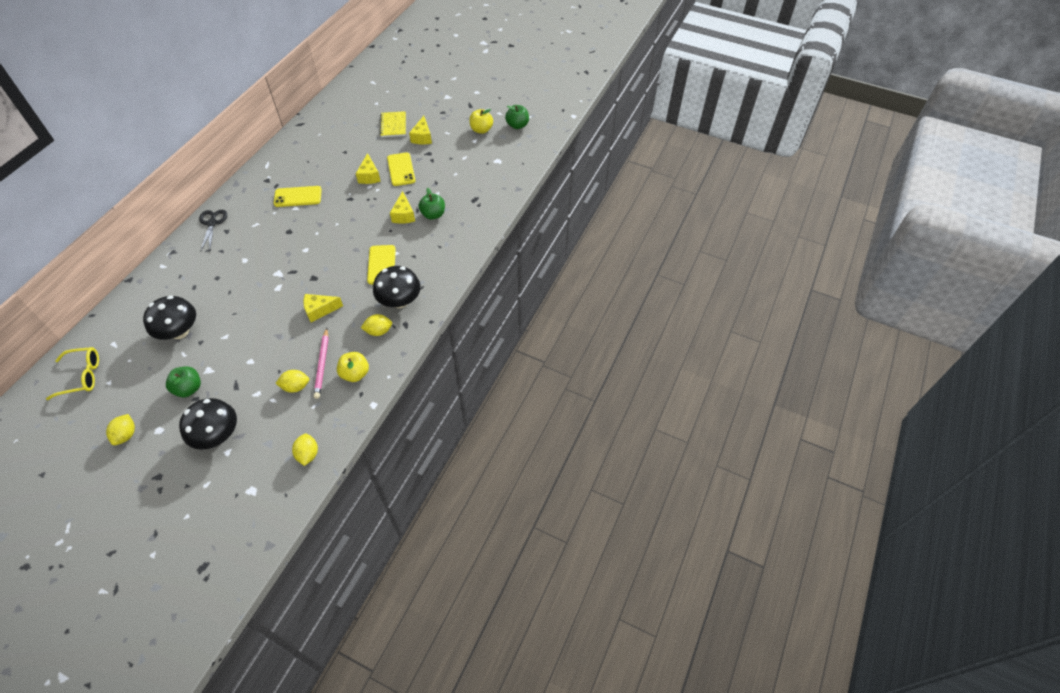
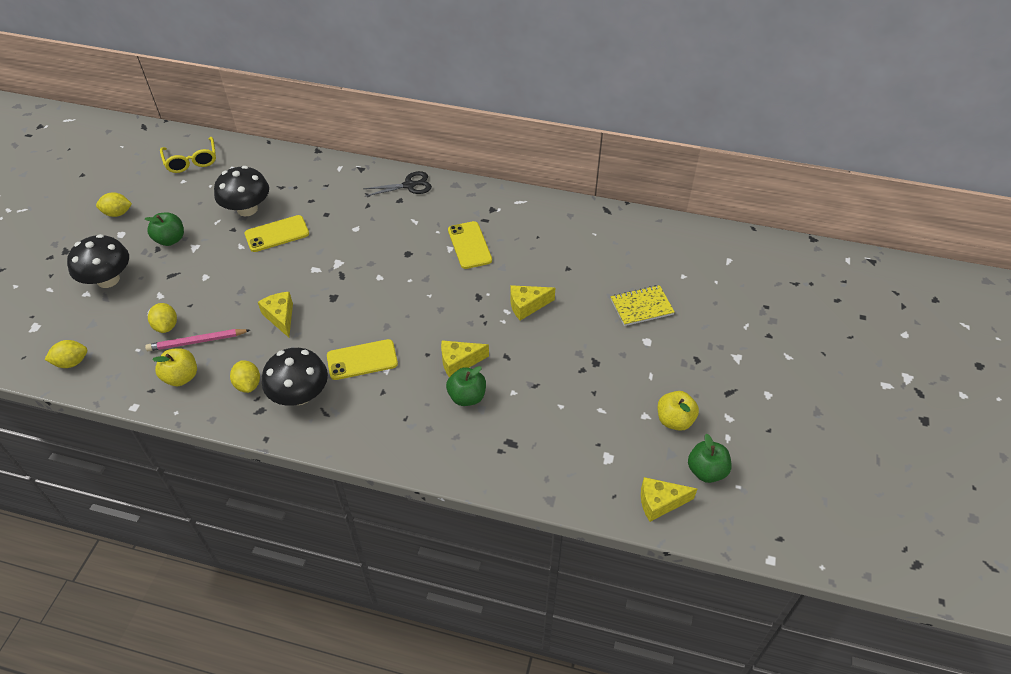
camera: 80 degrees right, 5 degrees down
(401, 169) = (550, 338): yellow phone -> yellow phone (277, 234)
(422, 137) = (628, 347): yellow cheese -> yellow cheese (660, 502)

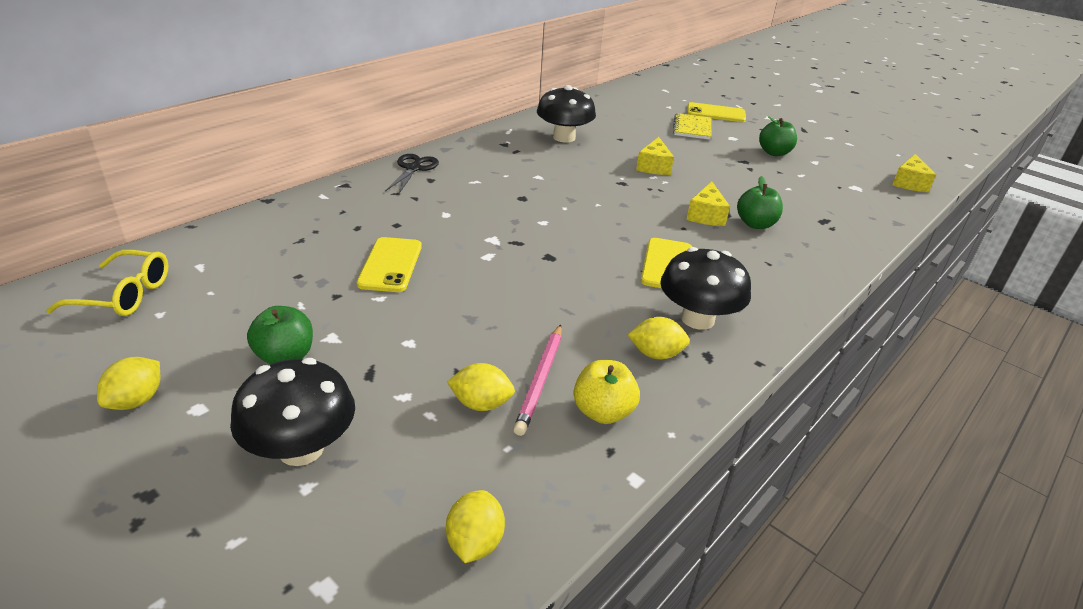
camera: 65 degrees left, 15 degrees down
(247, 209) = (309, 274): black mushroom -> black mushroom (564, 137)
(281, 317) = (551, 300): yellow cheese -> none
(469, 245) = (544, 167): yellow phone -> yellow phone (715, 113)
(674, 420) = (824, 154): yellow apple -> none
(706, 471) = (880, 159): green apple -> green apple (774, 153)

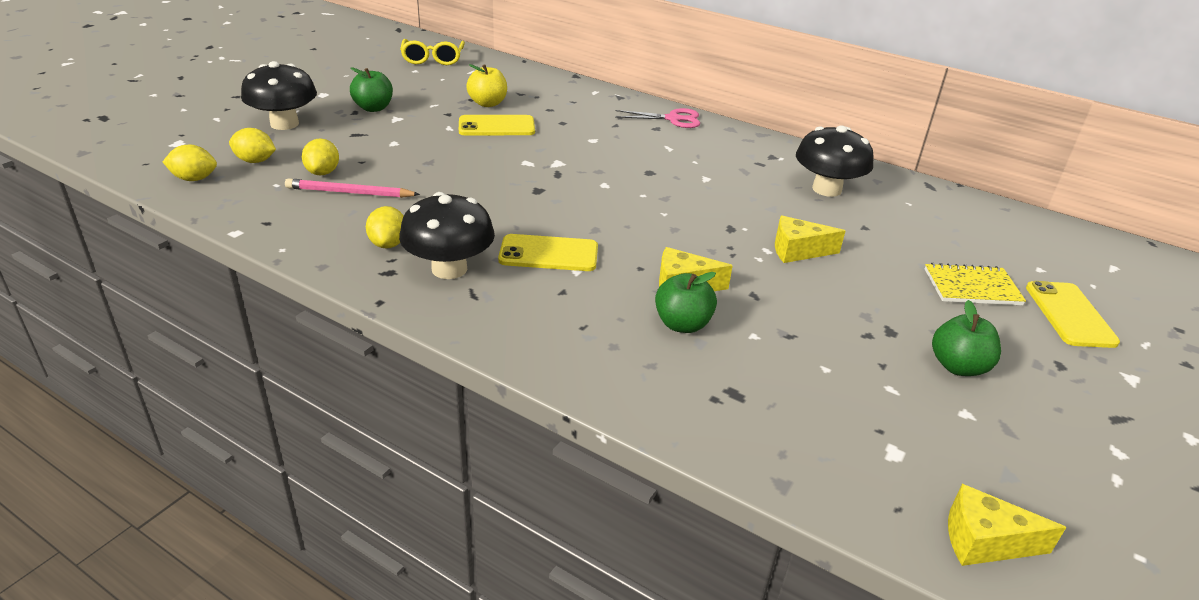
camera: 80 degrees right, 0 degrees up
(136, 400) = (330, 79): yellow lemon -> yellow lemon (255, 161)
(413, 168) = (673, 119): black scissors -> pink scissors
(603, 412) = (311, 219): yellow apple -> yellow apple (488, 103)

